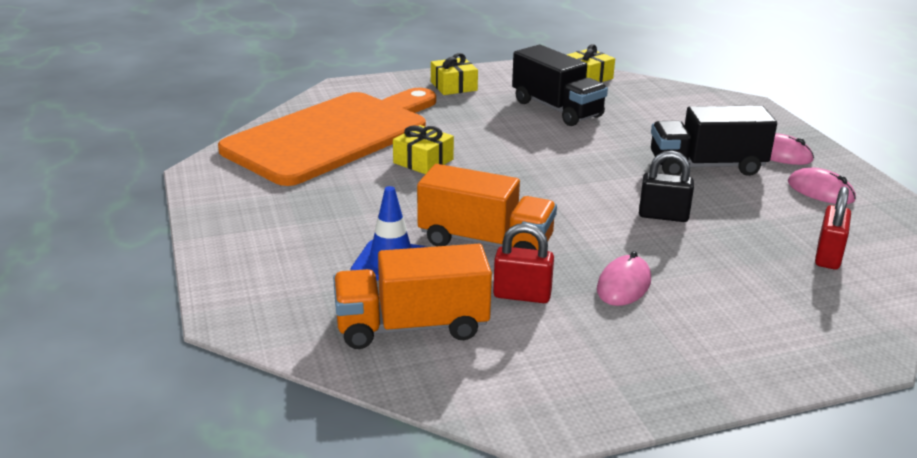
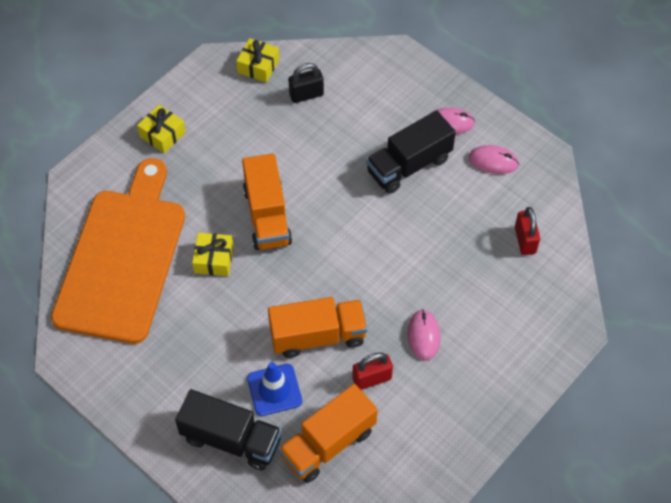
camera: 30 degrees left, 30 degrees up
(510, 153) = (267, 216): none -> orange truck
(556, 109) = (263, 132): black truck -> black truck (231, 439)
(663, 216) = (410, 245): black padlock -> black padlock (306, 95)

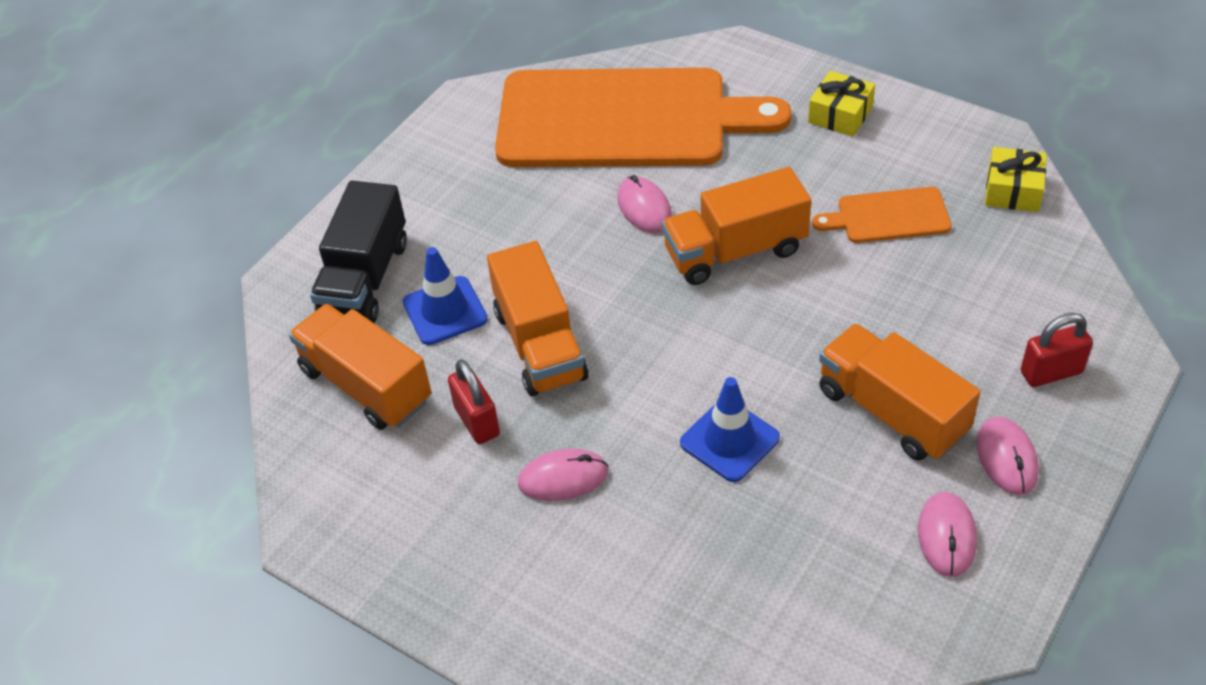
camera: 85 degrees right, 10 degrees down
(214, 259) = (644, 208): yellow gift -> pink mouse
(261, 131) = (888, 216): none -> orange cutting board
(306, 95) = (982, 256): black padlock -> none
(409, 165) = (891, 411): black truck -> orange truck
(413, 246) = (729, 440): none -> blue traffic cone
(525, 240) = (787, 606): red padlock -> red padlock (1051, 372)

